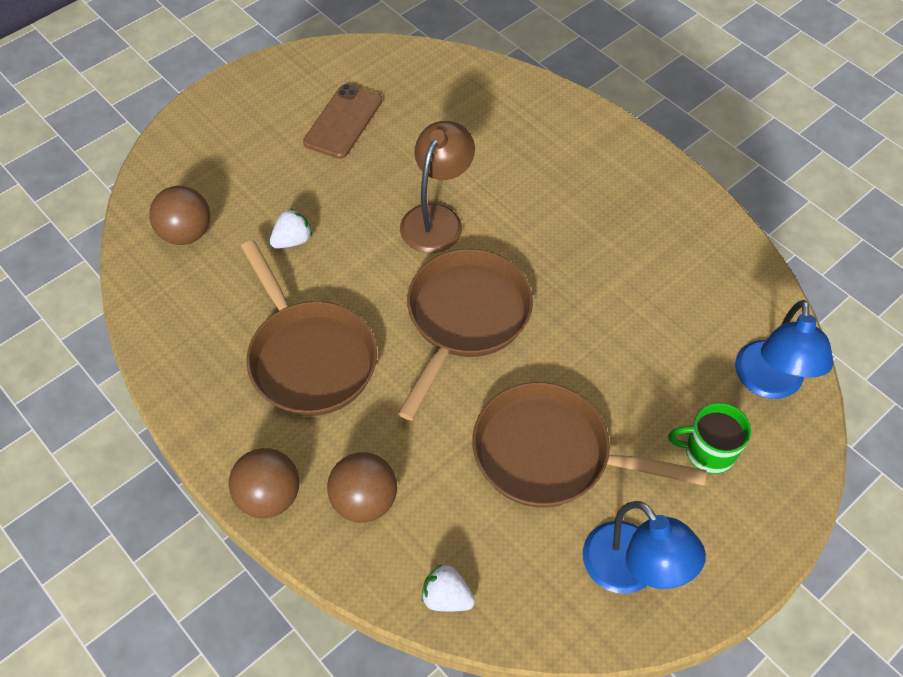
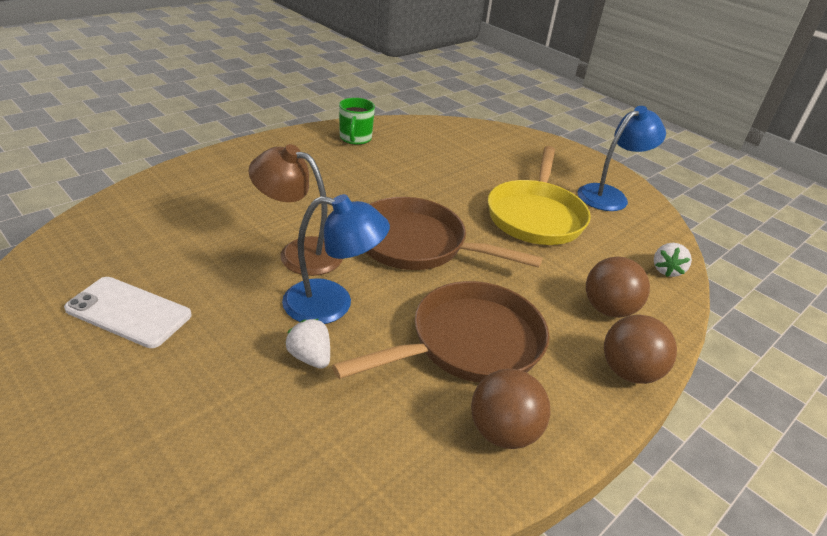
camera: 95 degrees left, 20 degrees down
(186, 233) = (279, 469): brown ball -> brown ball (503, 432)
(343, 121) = (129, 312): brown phone -> white phone
(550, 454) = (535, 216): brown pan -> yellow pan
(708, 452) = (516, 159): green mug -> green mug (355, 138)
(769, 383) = (462, 134): blue lamp -> blue lamp (332, 304)

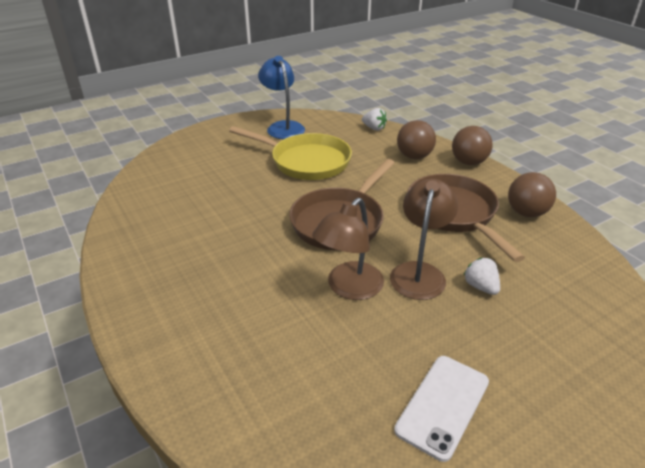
camera: 75 degrees left, 0 degrees up
(310, 357) = (480, 287): white strawberry -> white strawberry turned 90 degrees clockwise
(332, 304) = (419, 272): blue lamp -> brown lamp
(355, 138) = (141, 240): green mug -> none

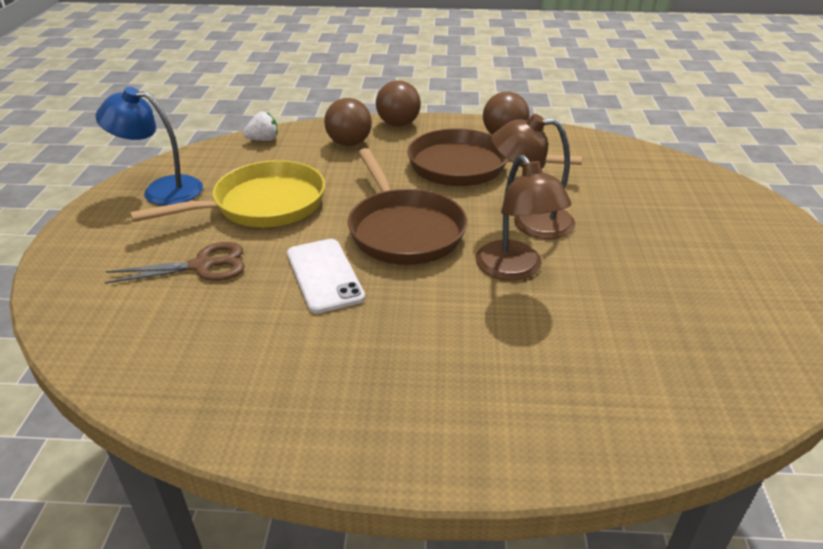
camera: 55 degrees left, 0 degrees up
(230, 172) = (202, 266): none -> brown scissors
(419, 272) = (530, 221): brown lamp -> brown lamp turned 45 degrees counterclockwise
(442, 405) = (701, 284): white phone -> white phone (324, 275)
(480, 287) = (577, 201): white strawberry -> none

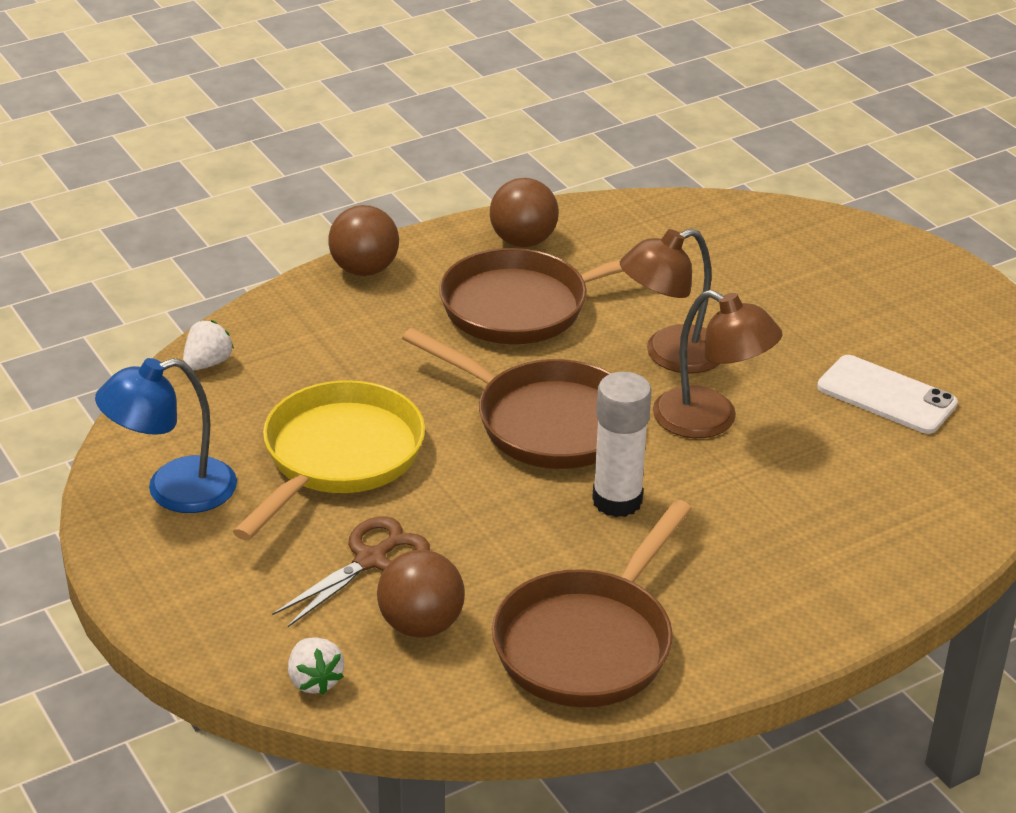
camera: 35 degrees left, 0 degrees up
(72, 322) = (314, 680): none -> white strawberry
(256, 382) = (588, 642): none -> brown pan
(324, 275) = (522, 511): white phone -> white phone (886, 395)
(349, 143) = (335, 325): brown ball -> brown ball (421, 625)
(392, 294) = (617, 501): none -> white glue stick

